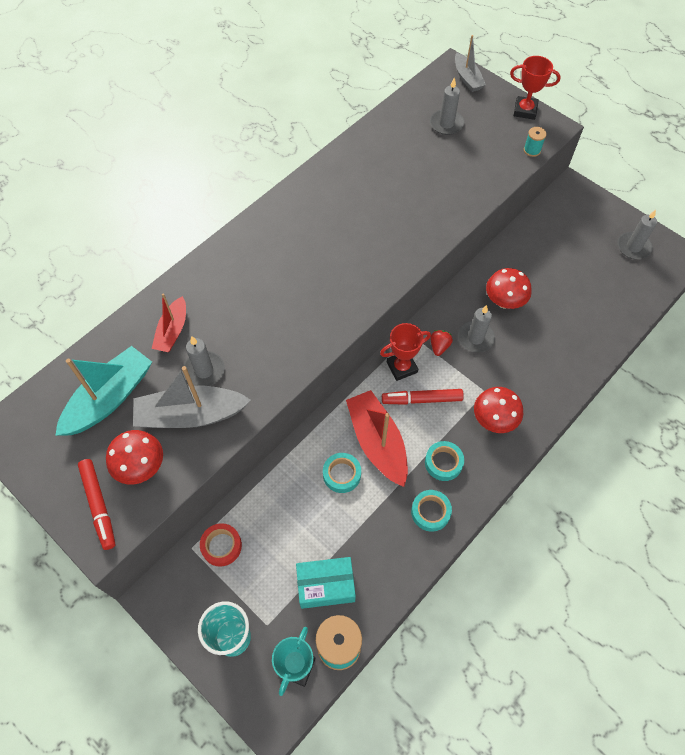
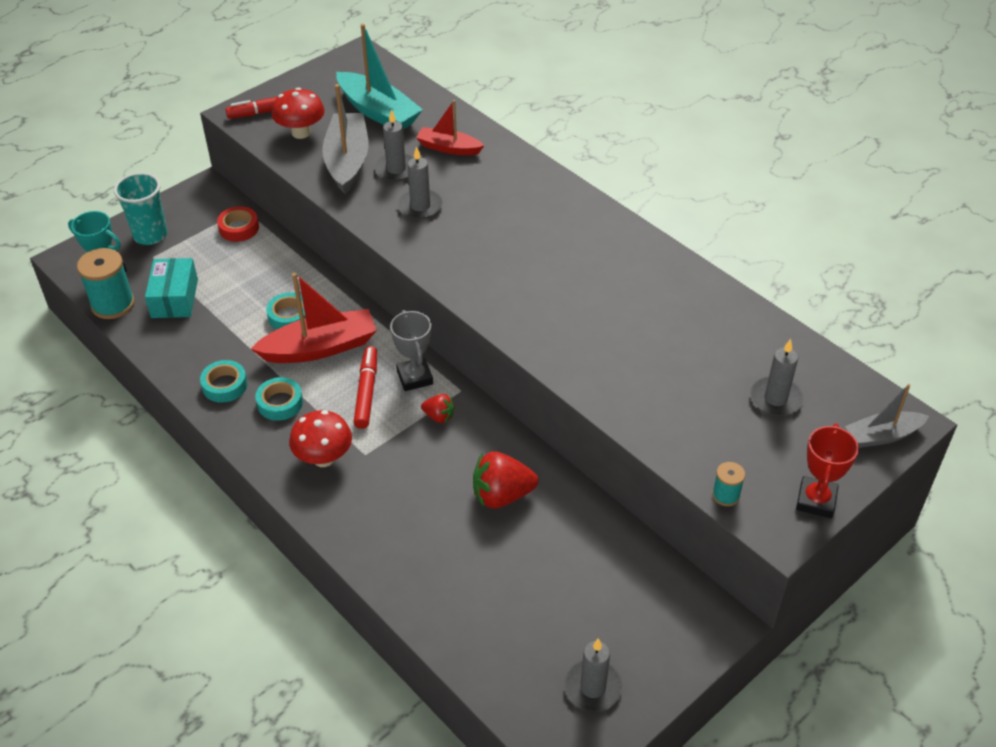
camera: 95 degrees right, 15 degrees down
(402, 367) = (414, 377): red trophy -> grey trophy
(475, 338) = (446, 455): grey candle -> grey candle (420, 206)
(504, 301) = (502, 495): red mushroom -> red strawberry

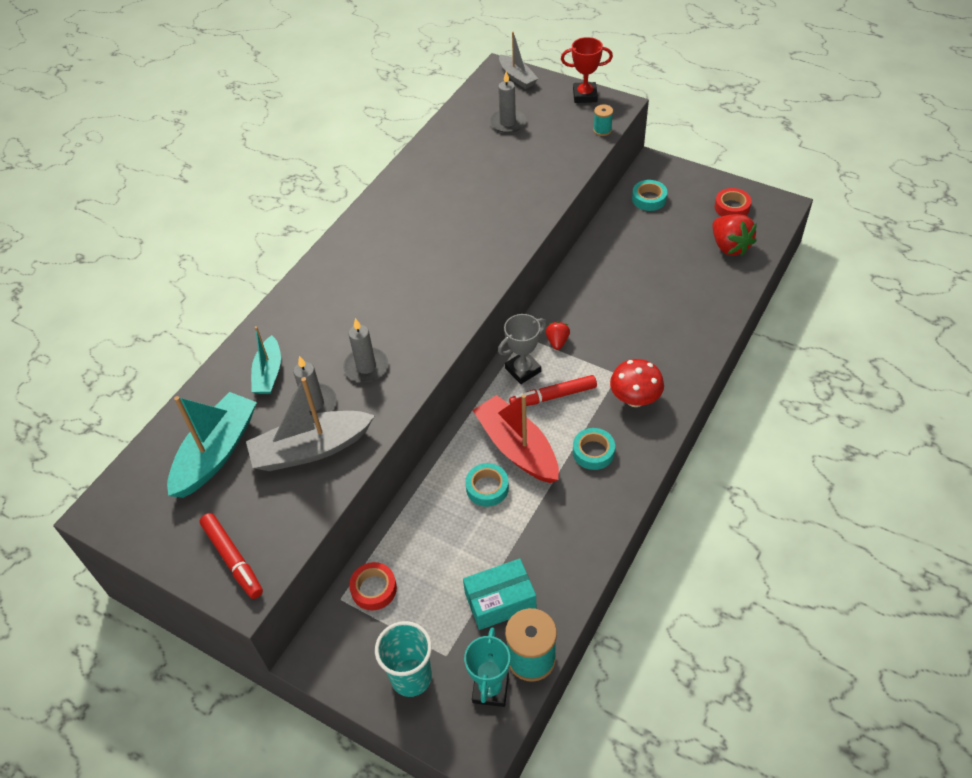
camera: 105 degrees left, 5 degrees up
(224, 385) = (593, 502): turquoise tape -> turquoise tape (649, 199)
(301, 133) = (270, 511): red mushroom -> none
(448, 148) = (268, 373): red boat -> turquoise boat
(502, 495) = (613, 285): red strawberry -> red strawberry (729, 246)
(593, 687) = (732, 207): grey candle -> red tape

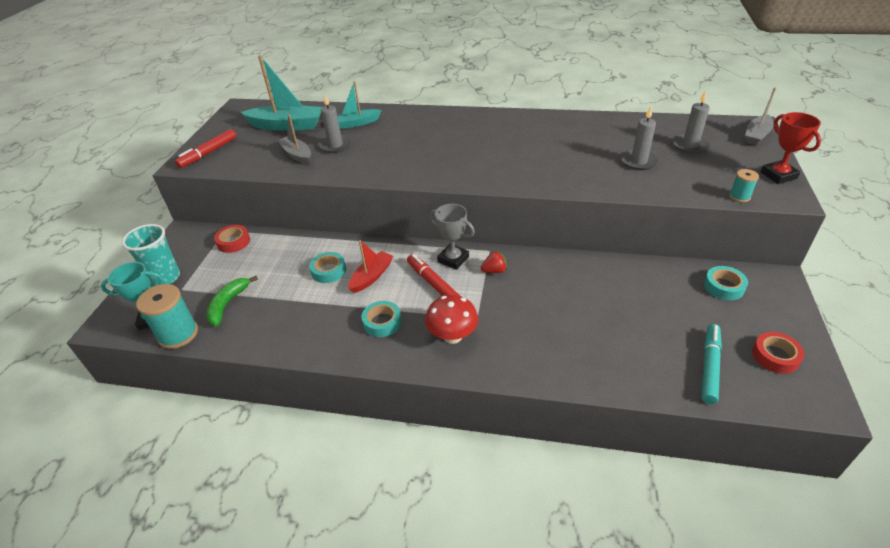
camera: 70 degrees right, 10 degrees down
(311, 449) = (297, 155): grey boat -> grey boat, size x0.60
(366, 367) = (375, 155): grey candle -> grey candle (638, 161)
(500, 601) = (228, 304): turquoise box -> green banana
(517, 448) = (371, 276): red boat -> red boat, size x0.60
(729, 246) = (709, 367): red strawberry -> turquoise marker

